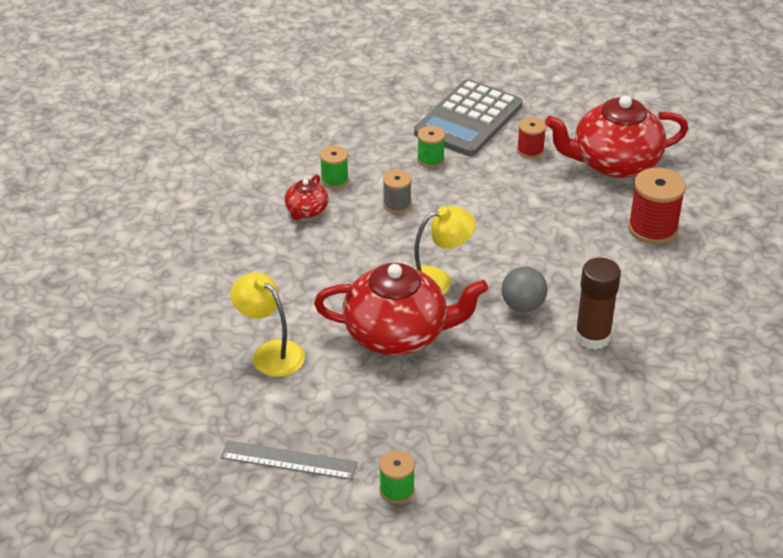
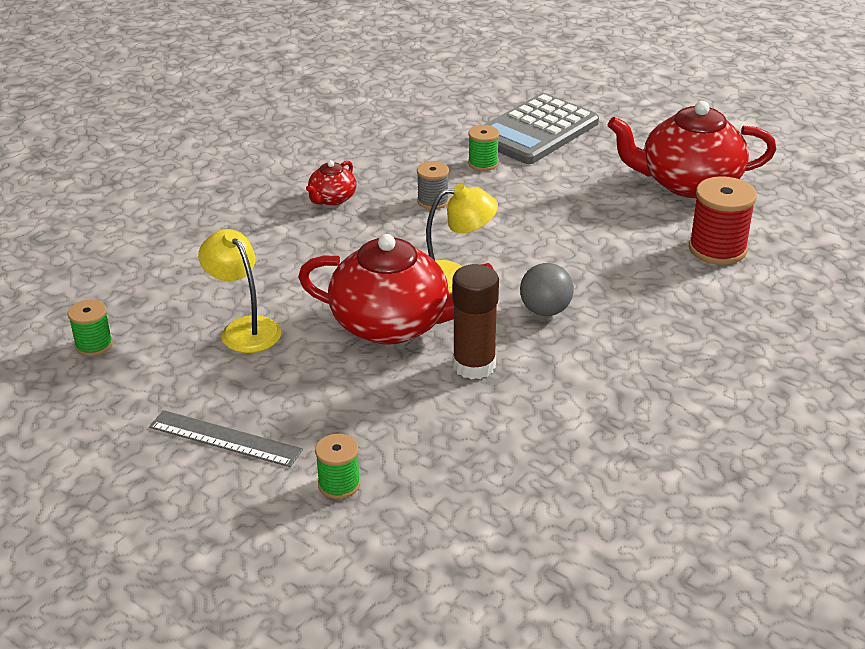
camera: 10 degrees right, 5 degrees down
(334, 179) = (372, 173): green spool -> green spool (94, 345)
(530, 150) = (596, 164): red spool -> none
(592, 336) = (618, 349): brown glue stick -> brown glue stick (474, 365)

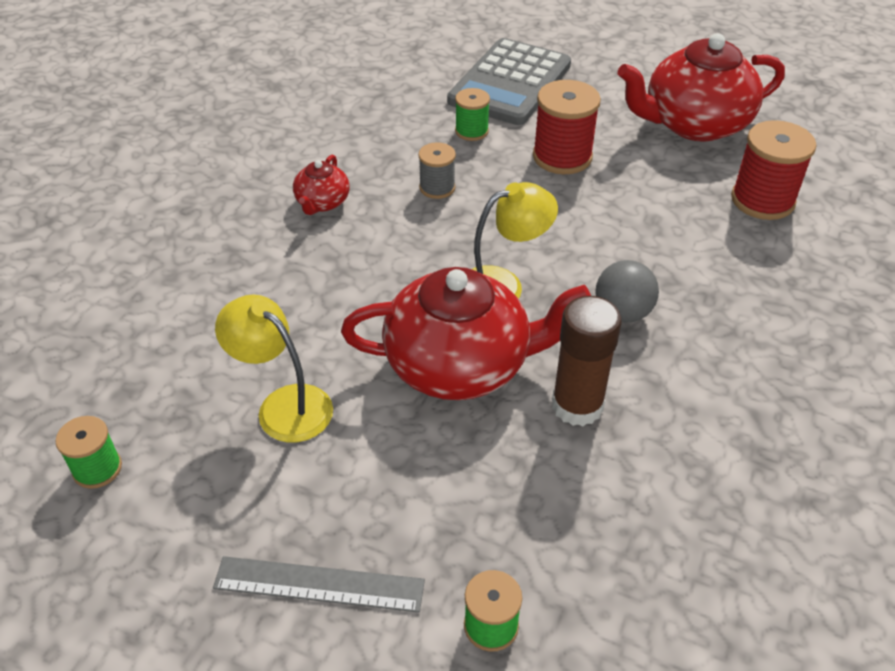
camera: 15 degrees left, 10 degrees up
(553, 193) = (562, 157): none -> red spool

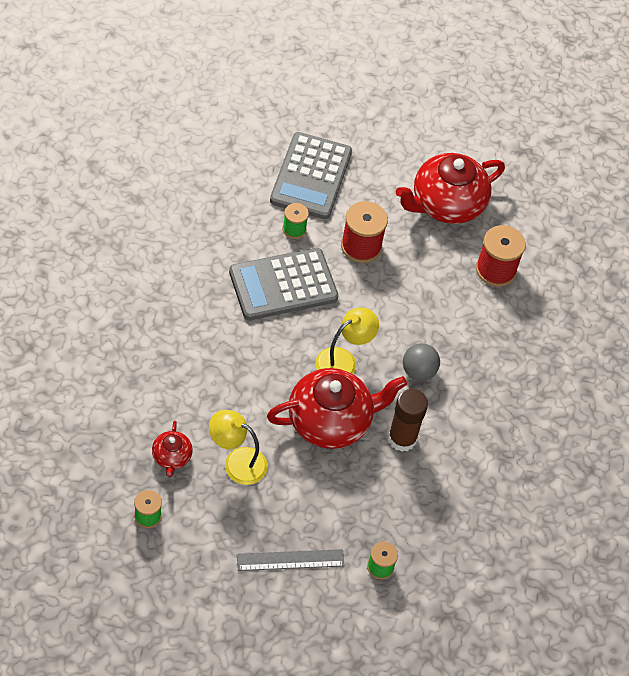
camera: 20 degrees left, 10 degrees up
(322, 202) = (210, 308): red teapot -> red teapot (171, 457)
(437, 188) = (283, 285): grey spool -> grey calculator

